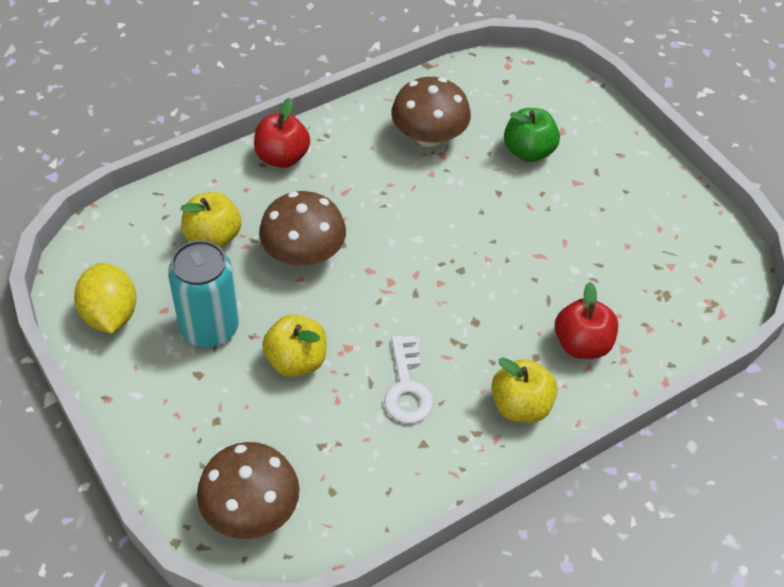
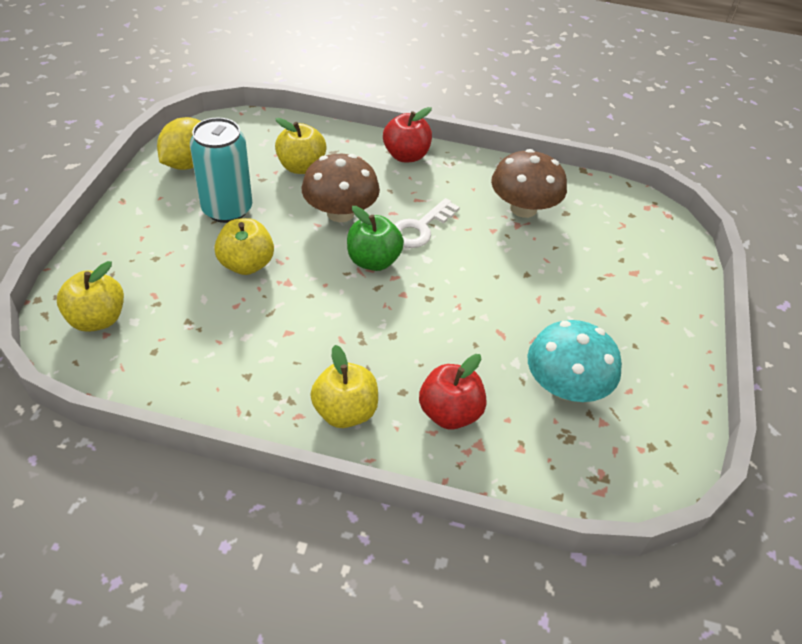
camera: 45 degrees right, 5 degrees down
(251, 510) = (97, 319): brown mushroom -> yellow apple
(407, 388) = (287, 335): white key -> white key (420, 228)
(528, 151) = (587, 266): green apple -> green apple (373, 261)
(622, 259) = (565, 386): none -> turquoise mushroom

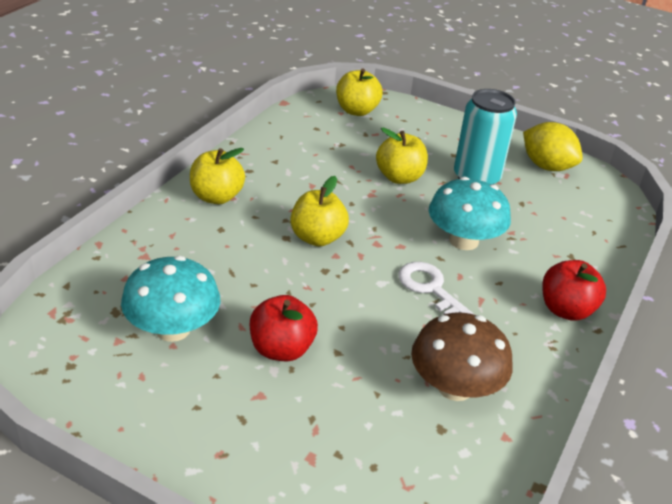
camera: 105 degrees right, 10 degrees down
(301, 167) = (542, 229): yellow apple -> yellow apple (317, 238)
(340, 213) = (463, 240): brown mushroom -> turquoise mushroom
(373, 261) = (387, 247): green apple -> none
(449, 413) = (185, 248): red apple -> red apple (281, 349)

